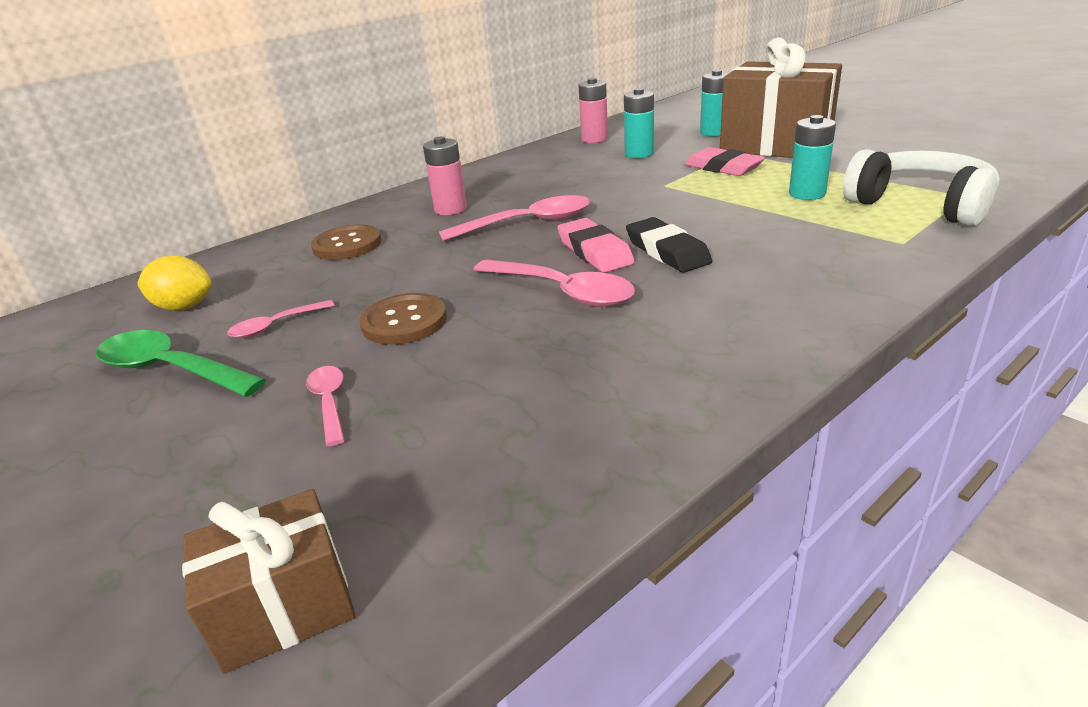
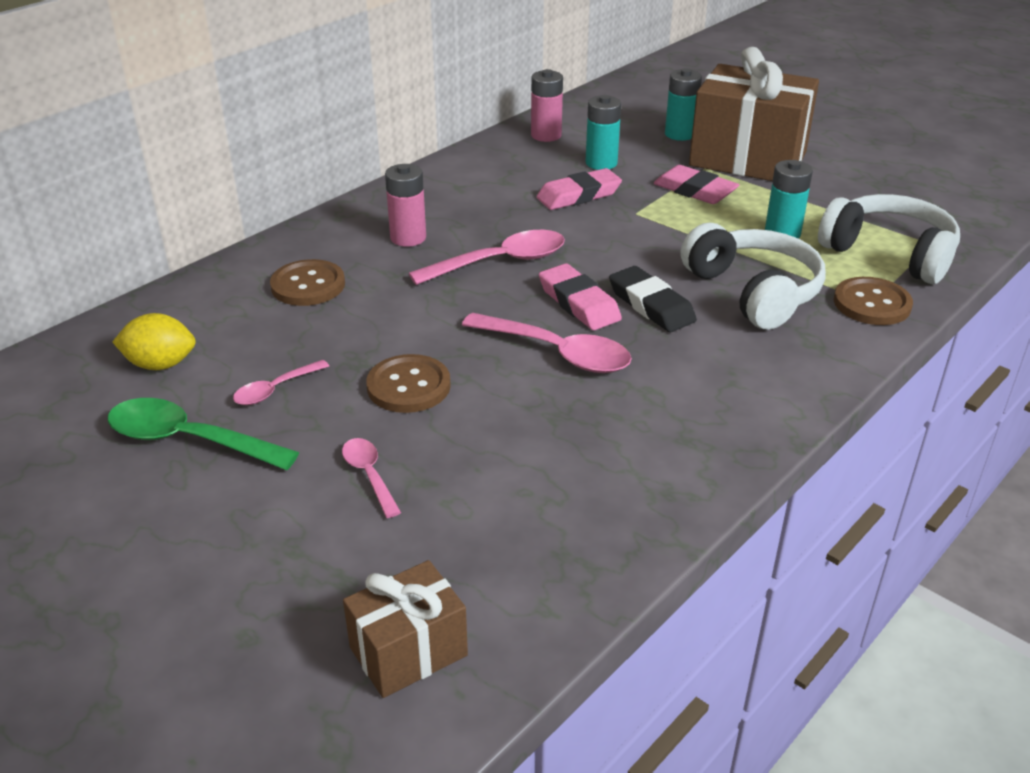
camera: 10 degrees left, 5 degrees up
(613, 175) = (578, 195): none -> pink eraser
(775, 238) = (753, 292): none -> white headphones
(903, 244) = (872, 304): none -> brown button

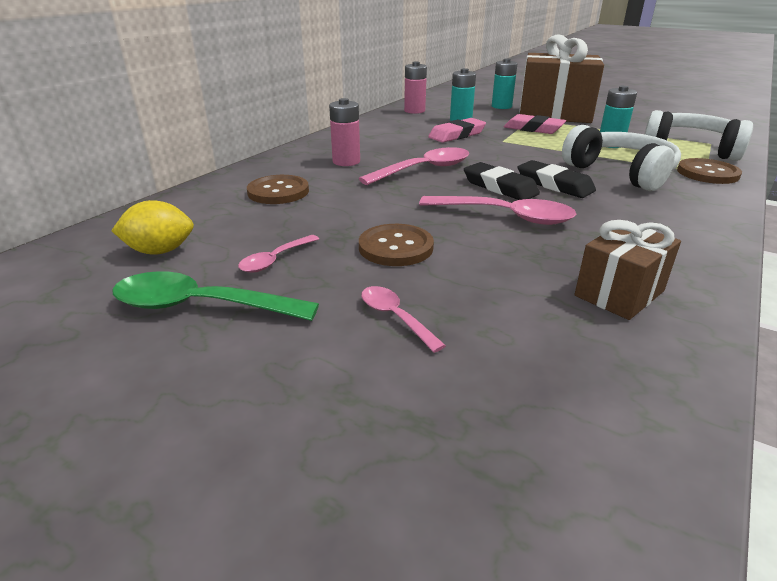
camera: 10 degrees left, 5 degrees down
(408, 651) = (538, 496): brown gift -> brown gift (619, 293)
(579, 303) = (500, 187): pink eraser -> black eraser

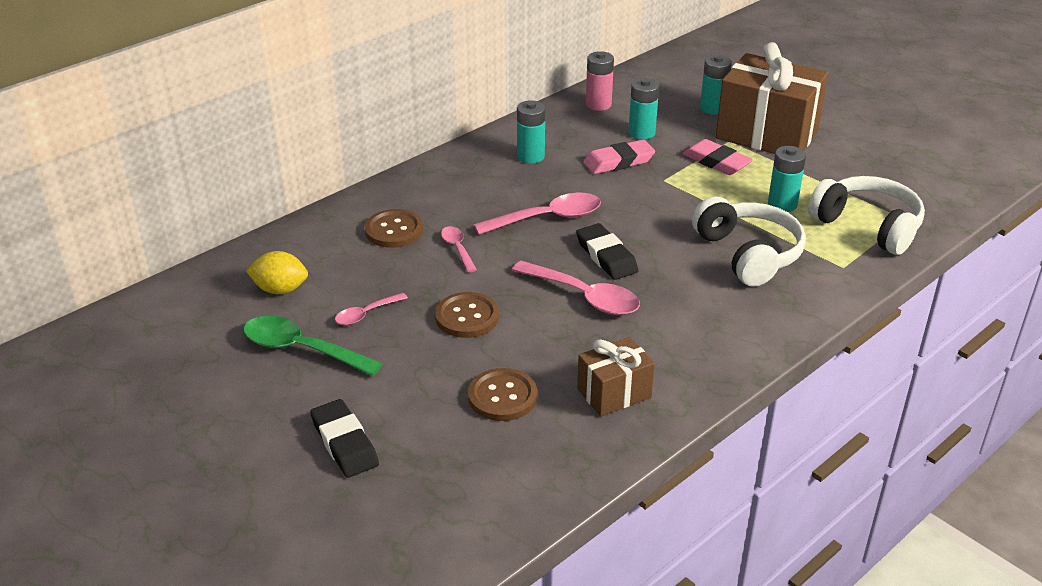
camera: 15 degrees right, 5 degrees up
(346, 161) = (475, 193): pink battery -> none
(381, 138) = (530, 156): none -> turquoise battery
(395, 317) = (433, 383): pink spoon -> pink spoon (457, 248)
(554, 184) = (664, 261): black eraser -> black eraser (344, 443)
(707, 173) = (842, 269): brown button -> brown button (502, 396)

